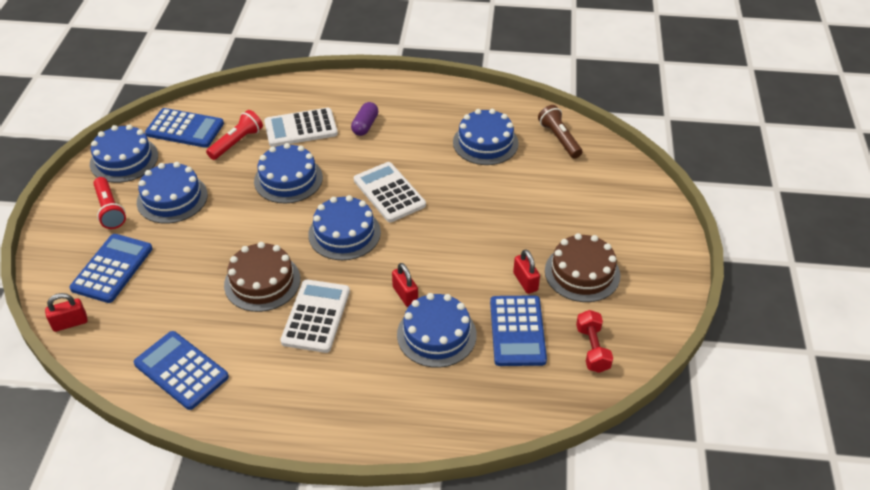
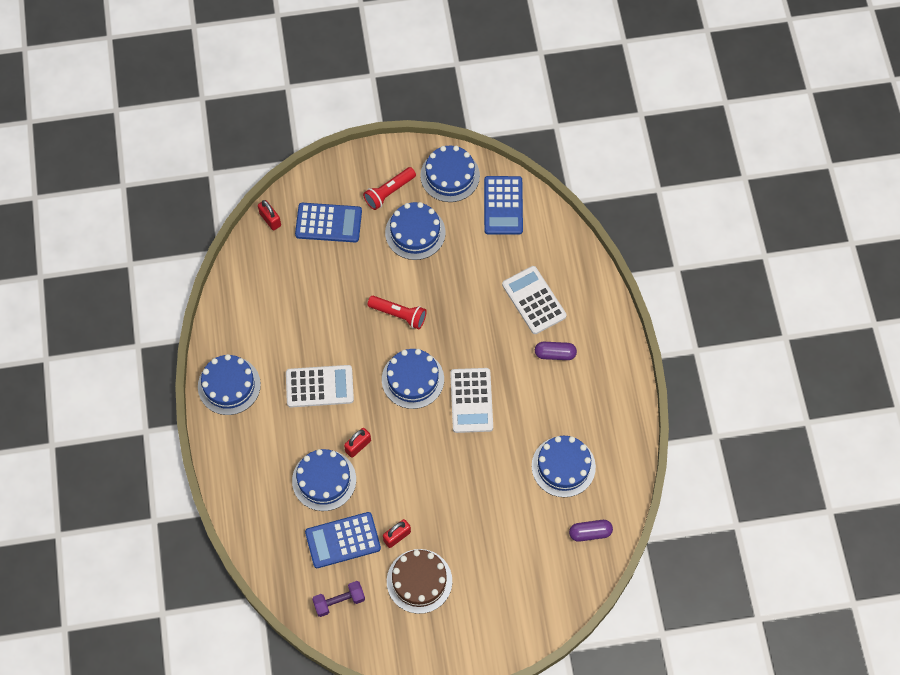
camera: 75 degrees right, 20 degrees up
(181, 370) = (247, 312): blue calculator -> none
(237, 142) = (498, 255): red flashlight -> red flashlight (399, 315)
(262, 282) = (343, 335): brown cake -> none
(288, 179) = (464, 313): blue cake -> blue cake (229, 385)
(389, 193) = (471, 400): white calculator -> white calculator turned 135 degrees clockwise
(559, 139) = (590, 533): brown flashlight -> purple capsule
(592, 349) = (339, 601): red dumbbell -> purple dumbbell

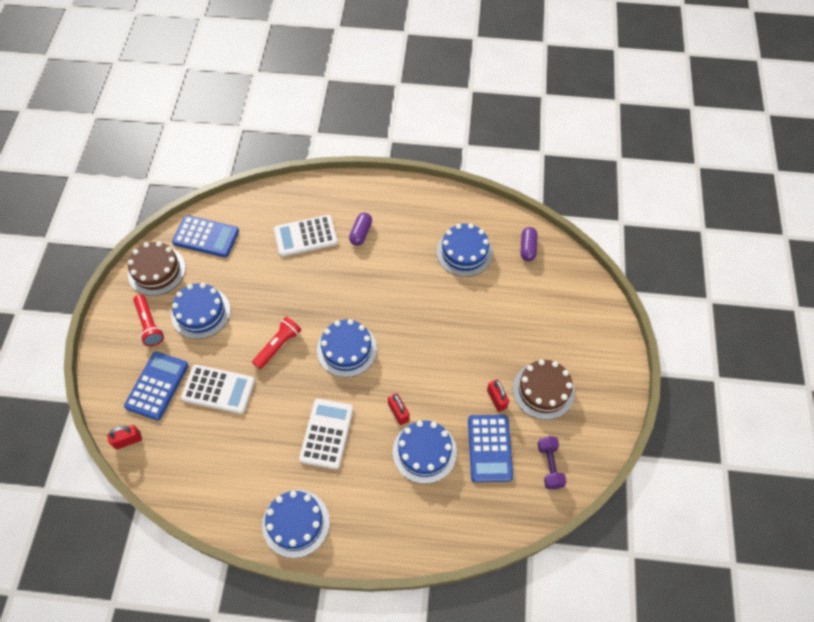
camera: 75 degrees left, 5 degrees down
(450, 175) = (156, 271): blue cake -> brown cake
(471, 400) = (383, 306): white calculator -> white calculator (218, 389)

